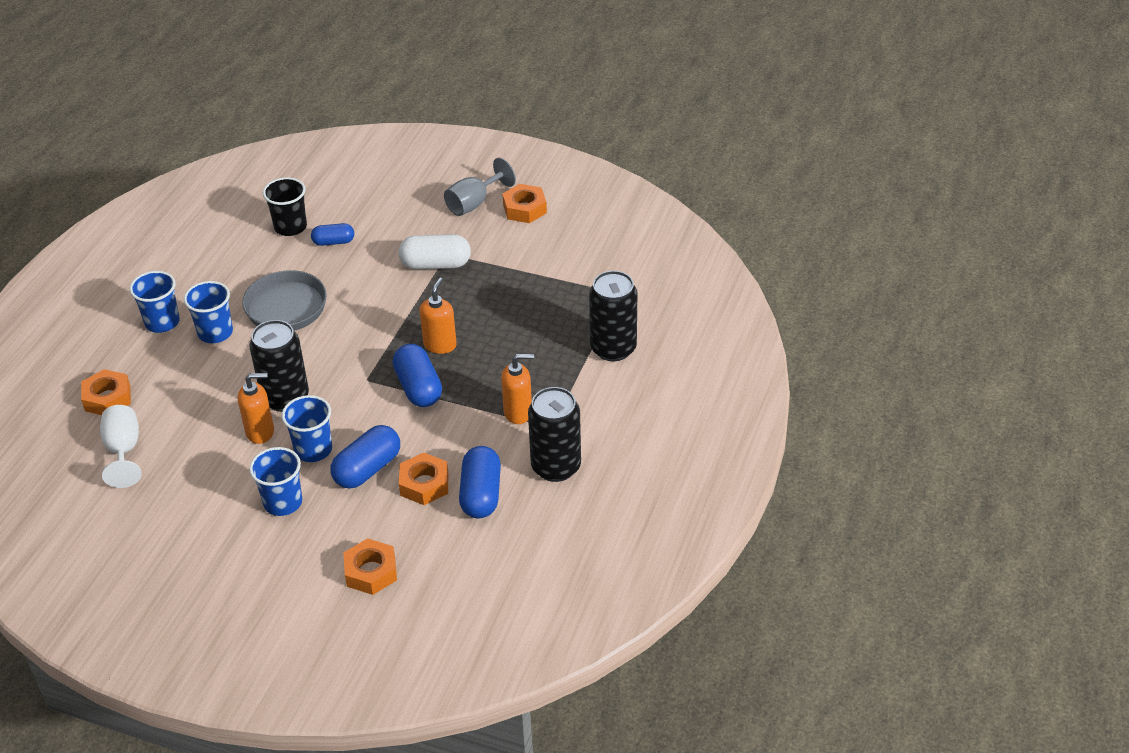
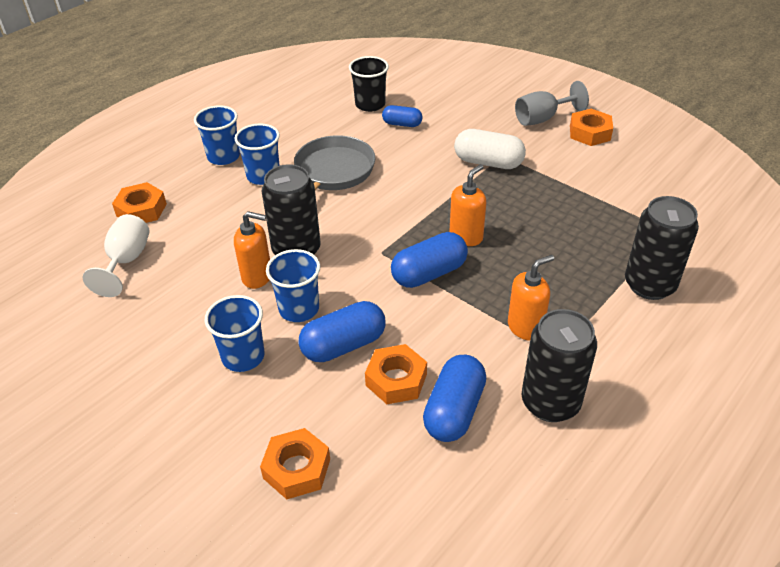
camera: 20 degrees right, 0 degrees up
(418, 388) = (429, 273): blue capsule -> blue capsule turned 60 degrees clockwise
(518, 412) = (525, 327): orange soap dispenser -> orange soap dispenser turned 45 degrees counterclockwise

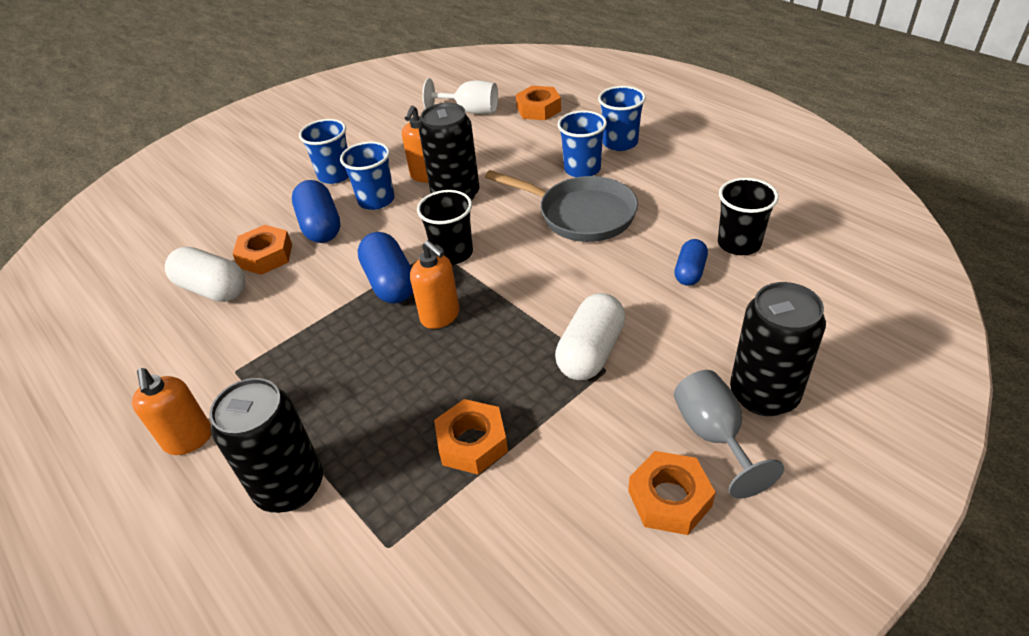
camera: 100 degrees right, 0 degrees up
(297, 468) = (215, 206): orange nut -> orange nut (472, 442)
(386, 240) = (452, 253): none -> black cup
(454, 410) = (212, 289): blue capsule -> white capsule
(525, 327) = (281, 350): orange soap dispenser -> orange soap dispenser (189, 439)
(550, 402) = (180, 355): black can -> black can (764, 394)

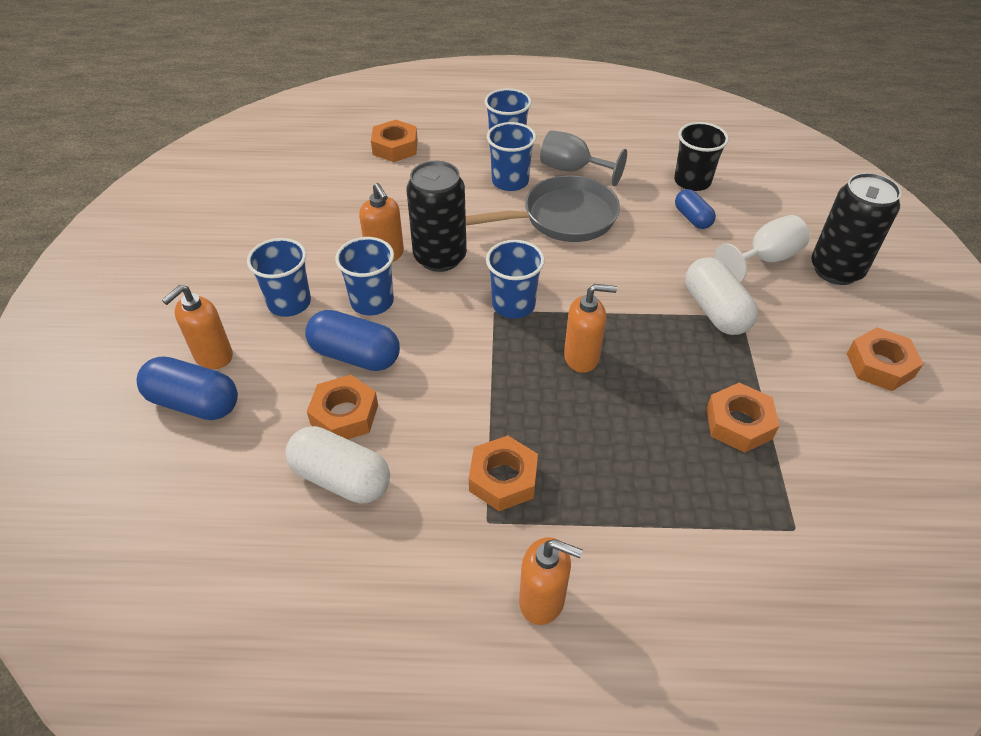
camera: 50 degrees left, 5 degrees up
(212, 289) = (341, 478): white capsule -> white capsule turned 45 degrees clockwise
(260, 183) = (213, 356): none -> orange soap dispenser
(279, 354) = (503, 478): none -> orange nut
(290, 486) = (676, 556): black can -> none
(390, 283) = (501, 360): blue capsule -> blue capsule (194, 403)
(452, 253) = (513, 305): black cup -> blue cup
(470, 111) = (332, 177): white goblet -> white goblet (764, 259)
(714, 436) = (848, 312): grey goblet -> grey goblet (572, 170)

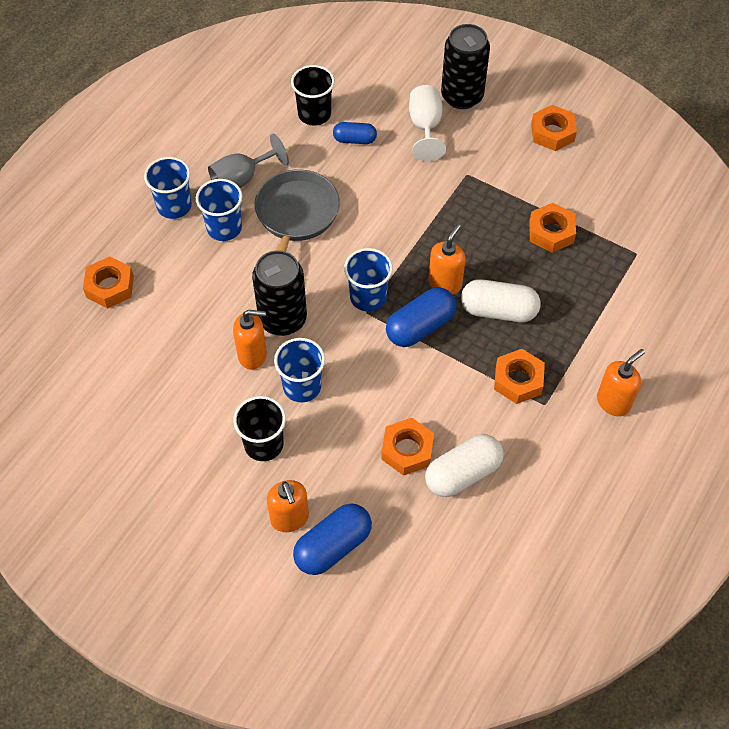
camera: 60 degrees left, 10 degrees up
(289, 303) = (264, 444): blue cup -> black cup
(355, 355) = (353, 421): blue capsule -> blue capsule (420, 327)
(715, 311) = (453, 185): white capsule -> white capsule (498, 311)

